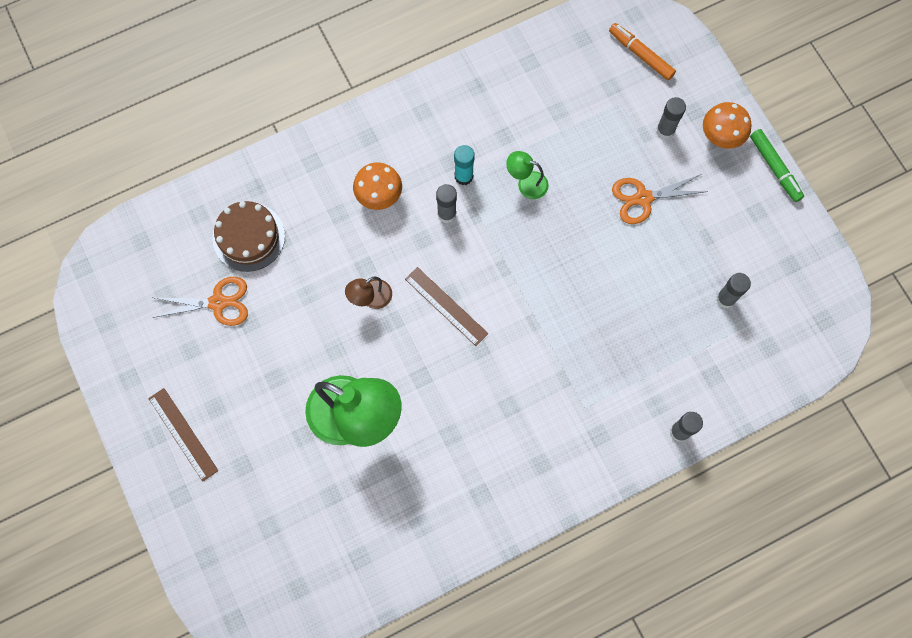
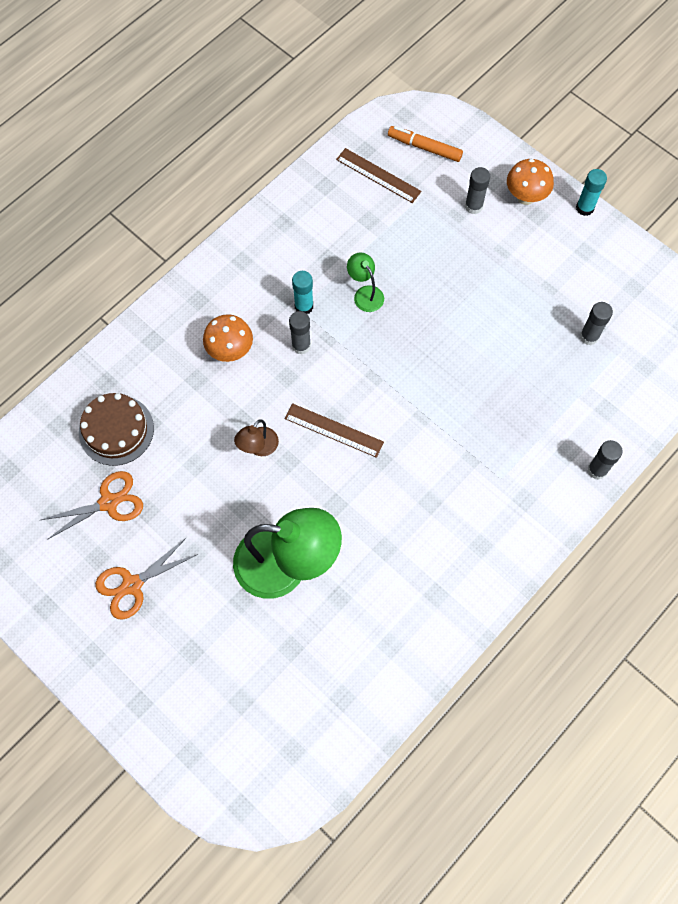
camera: 20 degrees left, 5 degrees down
(183, 434) = (120, 641): brown ruler -> brown ruler (378, 175)
(526, 183) = (365, 293): green lamp -> green lamp turned 60 degrees clockwise
(643, 198) = (478, 272): orange scissors -> orange scissors (132, 585)
(774, 168) = (584, 208): green marker -> turquoise glue stick

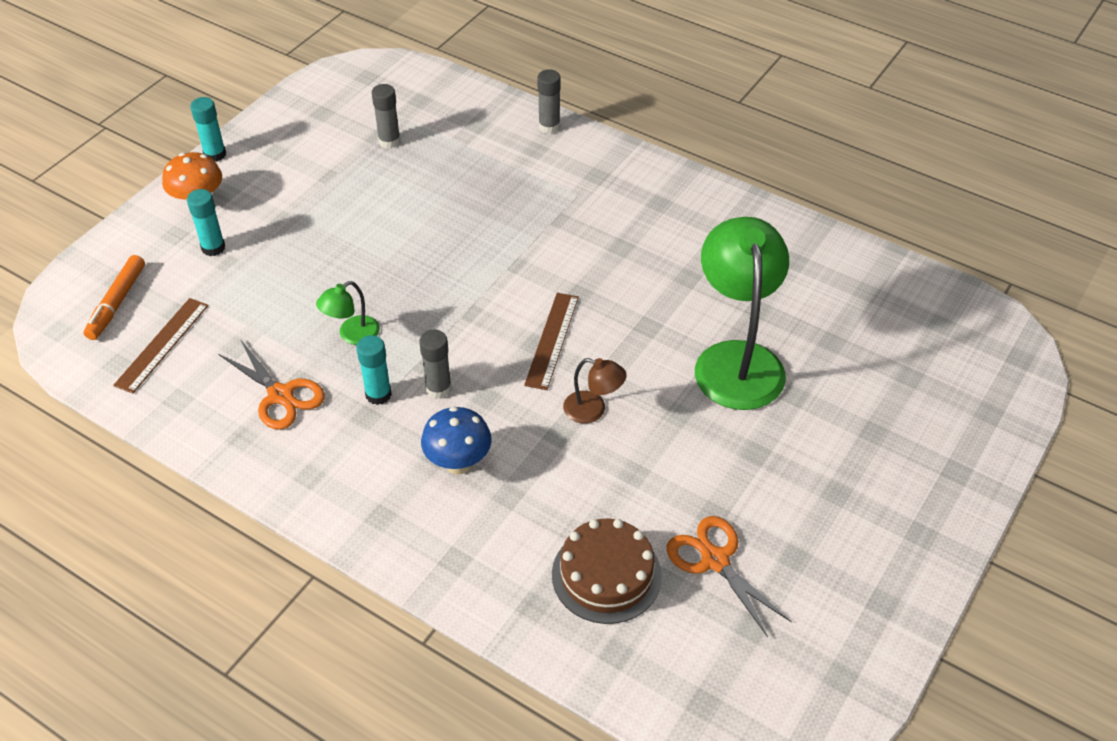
camera: 100 degrees left, 20 degrees down
(132, 585) = (817, 509): orange scissors -> orange scissors (280, 395)
(230, 351) = (458, 463): orange mushroom -> blue mushroom
(473, 206) = (213, 248): grey glue stick -> turquoise glue stick

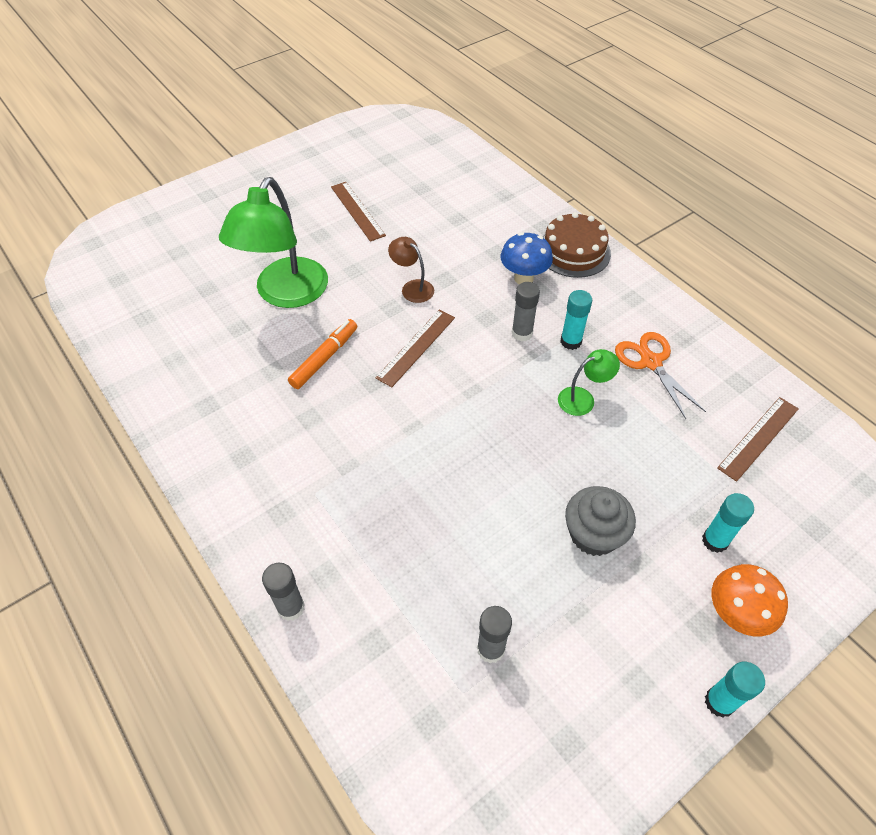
camera: 160 degrees left, 5 degrees up
(117, 303) = (811, 498): orange marker -> orange marker (324, 358)
(322, 226) = (593, 534): none -> grey cupcake
(606, 575) = (454, 198): brown cake -> brown cake (573, 251)
(715, 560) = (386, 189): orange scissors -> none
(732, 506) = (357, 211): none -> brown ruler

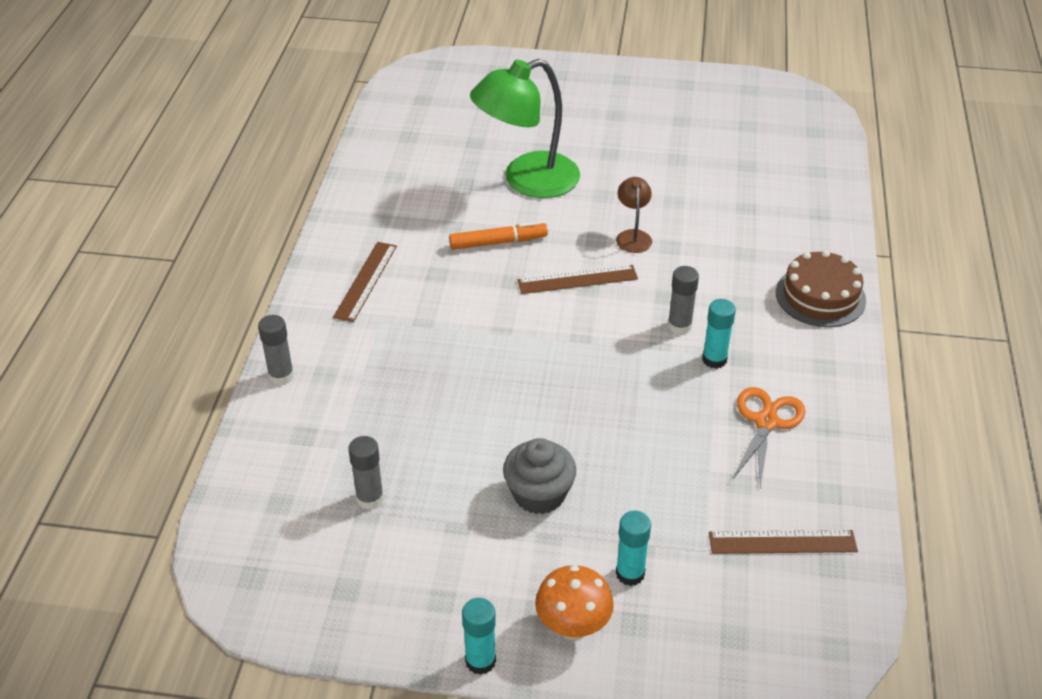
camera: 45 degrees right, 10 degrees down
(357, 211) = (664, 152): brown ruler -> brown ruler (365, 281)
(523, 278) = (741, 288): blue mushroom -> none
(583, 398) = (664, 405): green lamp -> none

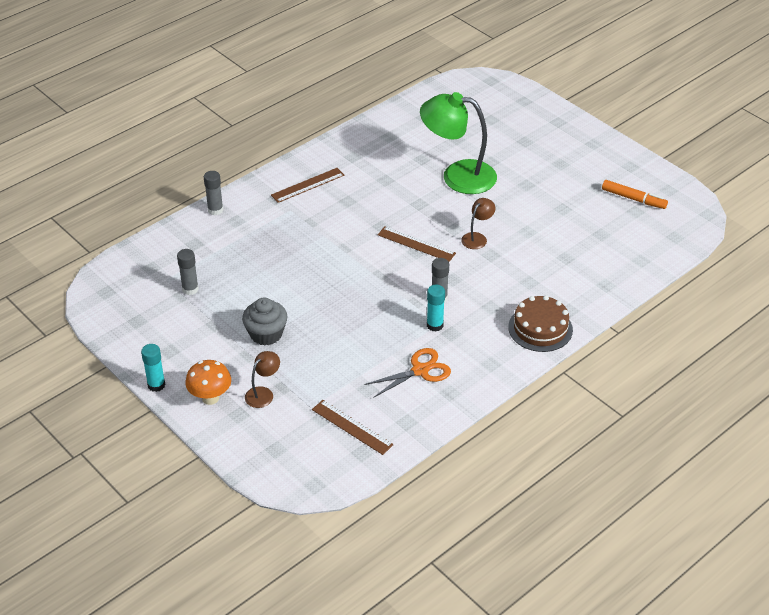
camera: 40 degrees right, 0 degrees up
(498, 242) = (399, 201): orange marker -> orange marker (633, 199)
(630, 574) = (263, 393): turquoise glue stick -> brown lamp

